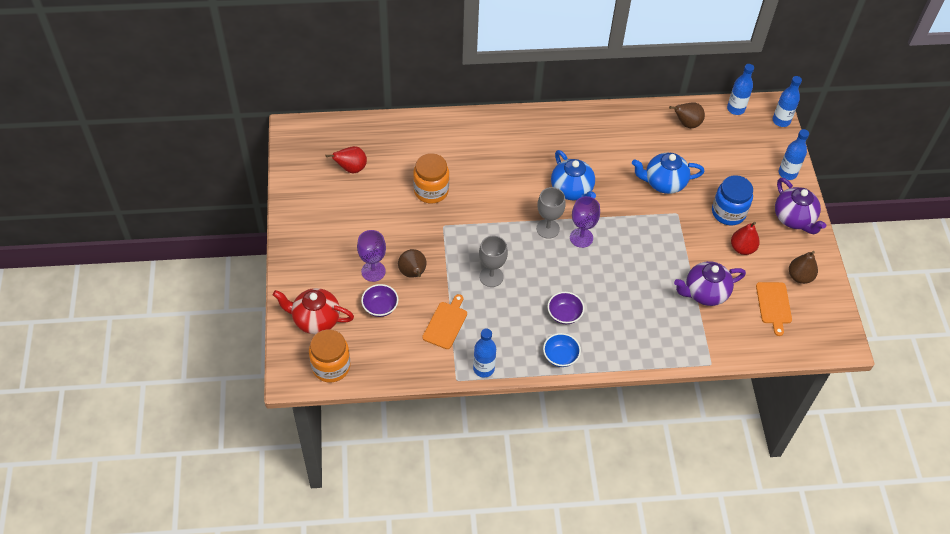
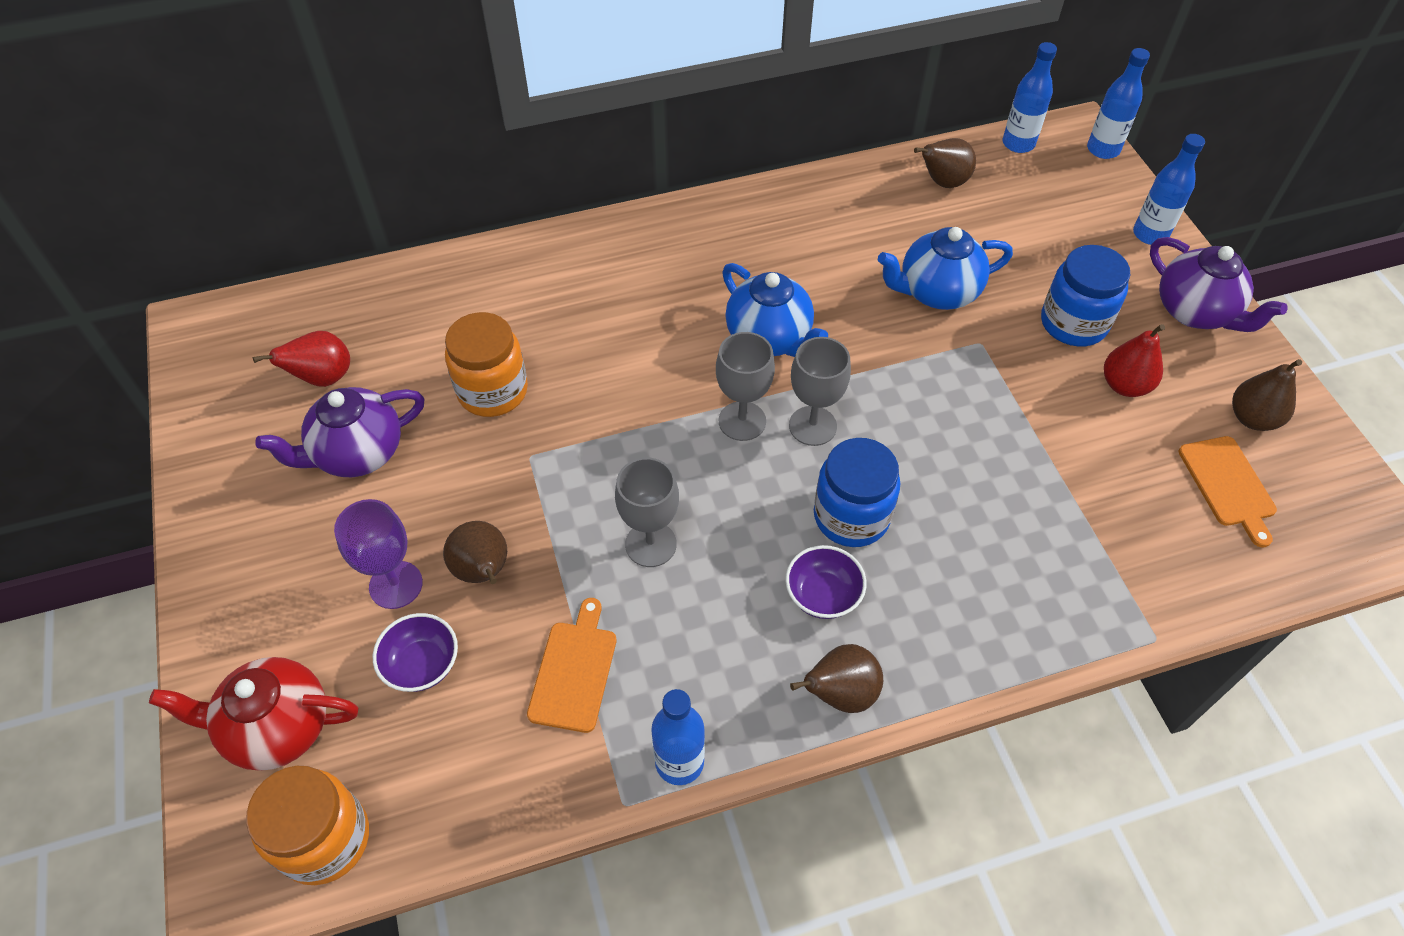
camera: 10 degrees left, 0 degrees up
(560, 356) = (840, 693): blue bowl -> brown pear
(581, 238) = (812, 426): purple goblet -> grey goblet
(587, 283) = (851, 516): none -> blue jar
(705, 293) = (1088, 488): purple teapot -> purple teapot (358, 453)

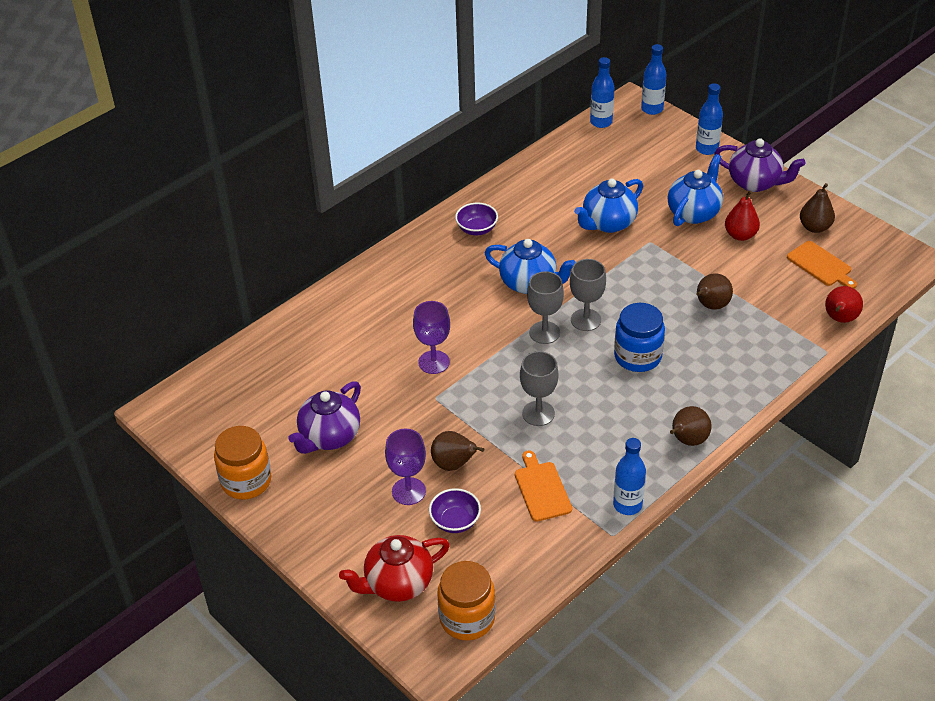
camera: 25 degrees left, 10 degrees down
(323, 378) = (272, 406): red pear -> red pear (840, 319)
(493, 391) = (385, 373): orange jar -> orange jar (246, 481)
(565, 402) = (434, 362): none -> purple goblet
(823, 595) = (648, 400): purple bowl -> purple bowl (477, 229)
(943, 182) = (571, 160): brown pear -> brown pear (711, 306)
(1073, 323) = (694, 212): blue jar -> blue teapot

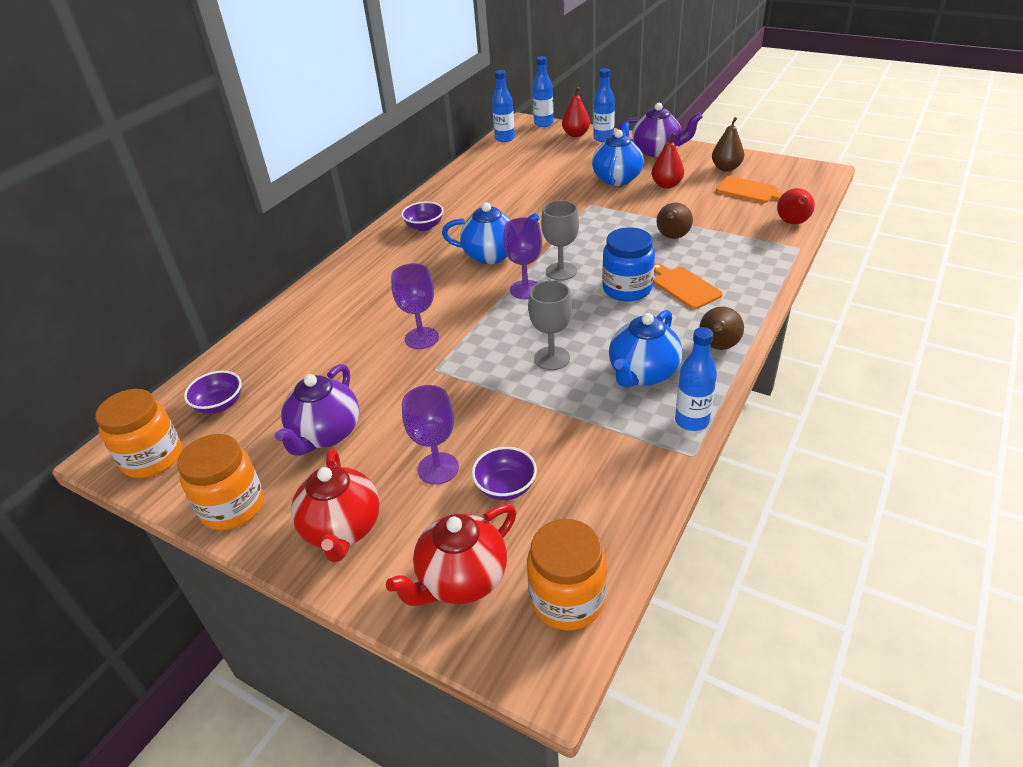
camera: 15 degrees left, 5 degrees down
(191, 422) = (152, 458): none -> orange jar
(250, 385) = (219, 405): none -> purple bowl
(323, 522) = (342, 529): none -> red teapot
(454, 464) = (480, 428): brown pear -> none
(542, 489) = (590, 428): orange cutting board -> orange cutting board (684, 287)
(544, 332) = (525, 289): grey goblet -> purple goblet
(608, 223) = (545, 199): blue teapot -> blue teapot (643, 374)
(680, 135) = (576, 134): none -> red pear

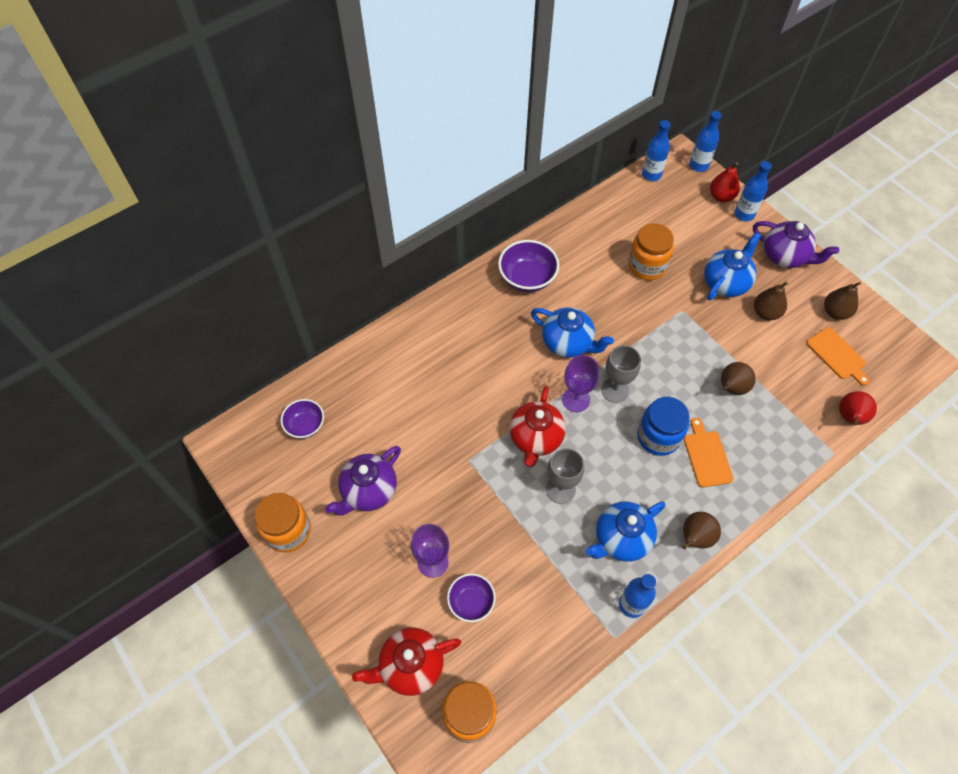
camera: 20 degrees right, 20 degrees up
(152, 458) = (248, 458): orange jar -> orange jar (647, 266)
(342, 529) = (351, 586): red teapot -> red teapot (535, 439)
(421, 338) = (472, 420): purple goblet -> none
(424, 226) = (527, 278): purple bowl -> purple bowl, size x1.55
(666, 185) = (766, 313): red pear -> brown pear

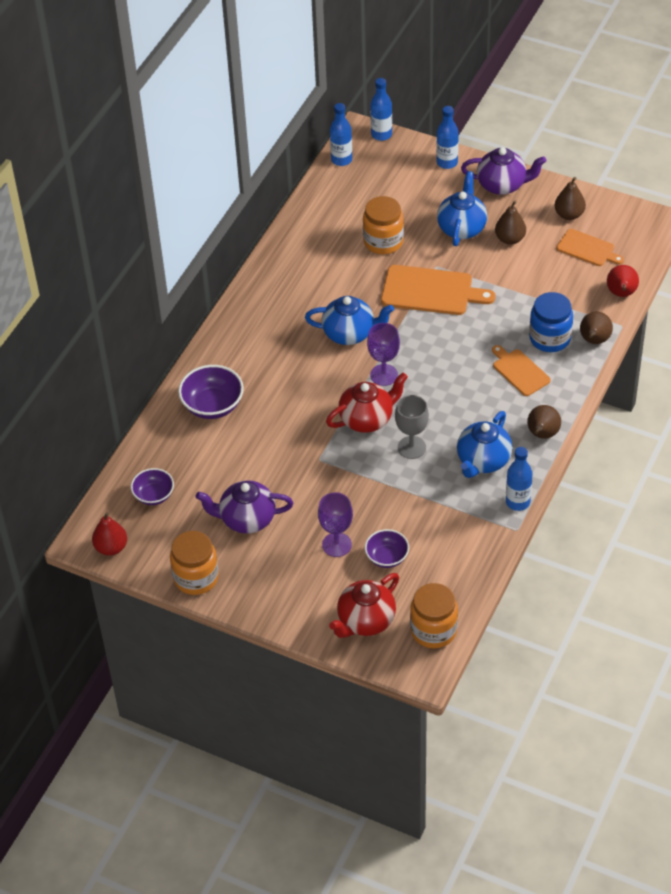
camera: 25 degrees left, 10 degrees down
(368, 491) = (246, 519): purple teapot -> purple teapot turned 75 degrees clockwise
(527, 278) = (279, 295): purple bowl -> purple bowl (212, 405)
(535, 439) = (367, 419): red teapot -> red teapot turned 105 degrees counterclockwise
(615, 390) = (413, 353): grey goblet -> none
(658, 437) = (471, 374): blue jar -> blue jar (550, 338)
(664, 333) = (431, 291): none -> orange cutting board
(721, 196) = (417, 155): red pear -> red pear (111, 547)
(731, 388) = (512, 311): brown pear -> brown pear (594, 340)

